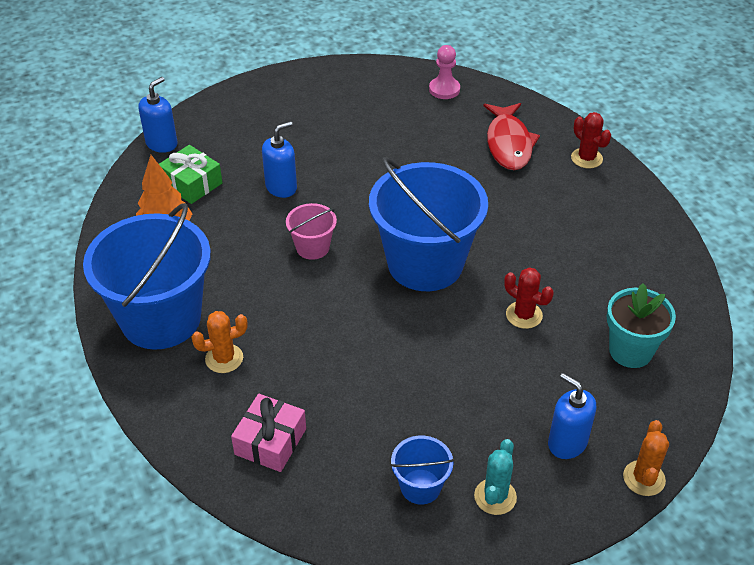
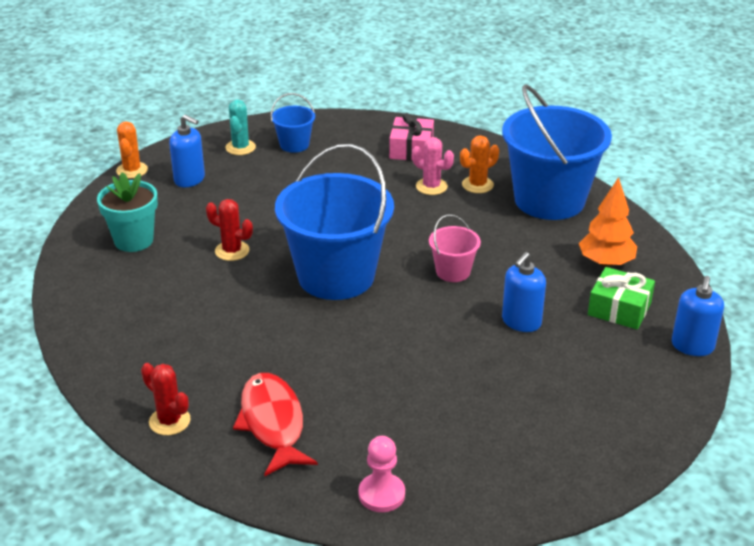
camera: 165 degrees right, 10 degrees down
(278, 367) = (431, 186): none -> pink cactus

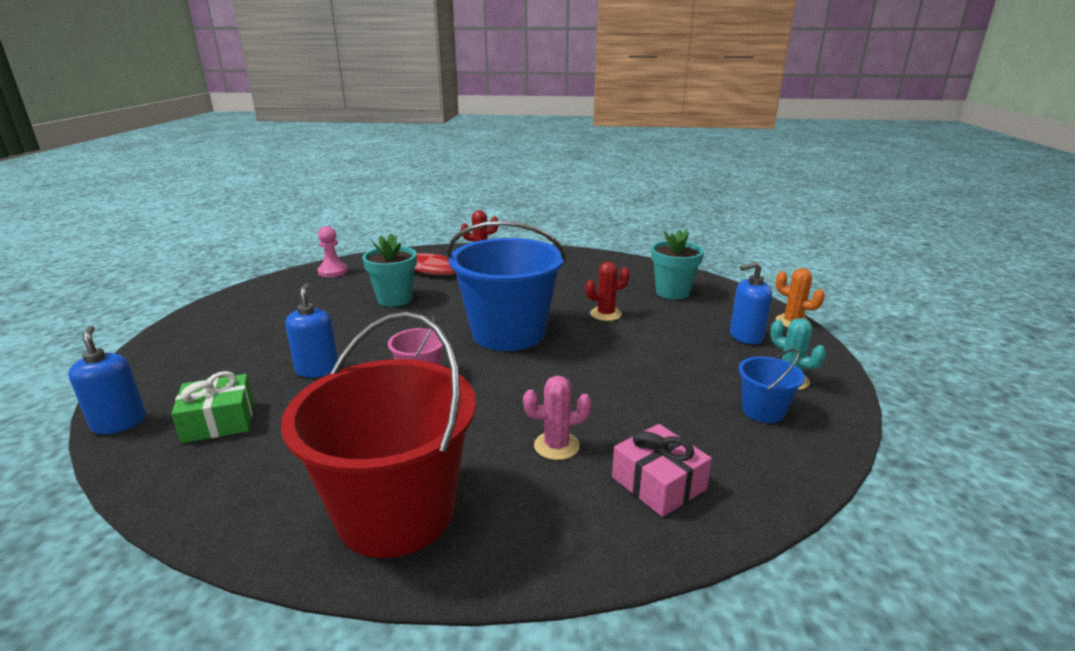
camera: 135 degrees right, 10 degrees down
(372, 383) = (394, 299): none -> turquoise flower pot
(477, 185) = (511, 480): orange cactus -> none
(549, 200) = (396, 513): blue bucket -> red bucket
(606, 263) = (258, 463): orange tree -> none

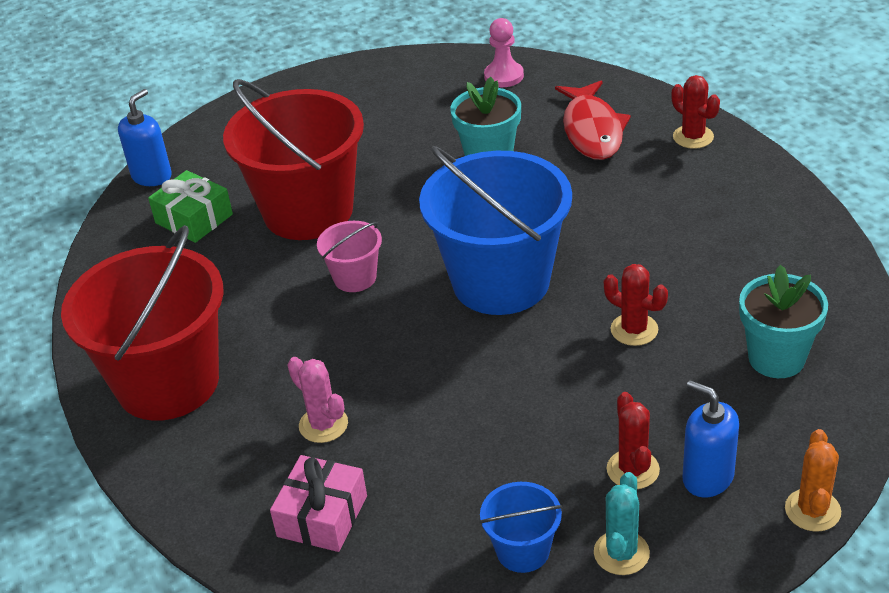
camera: 60 degrees right, 15 degrees up
(317, 370) = (308, 211): blue soap dispenser -> red bucket
(720, 353) = (633, 470): none -> red cactus

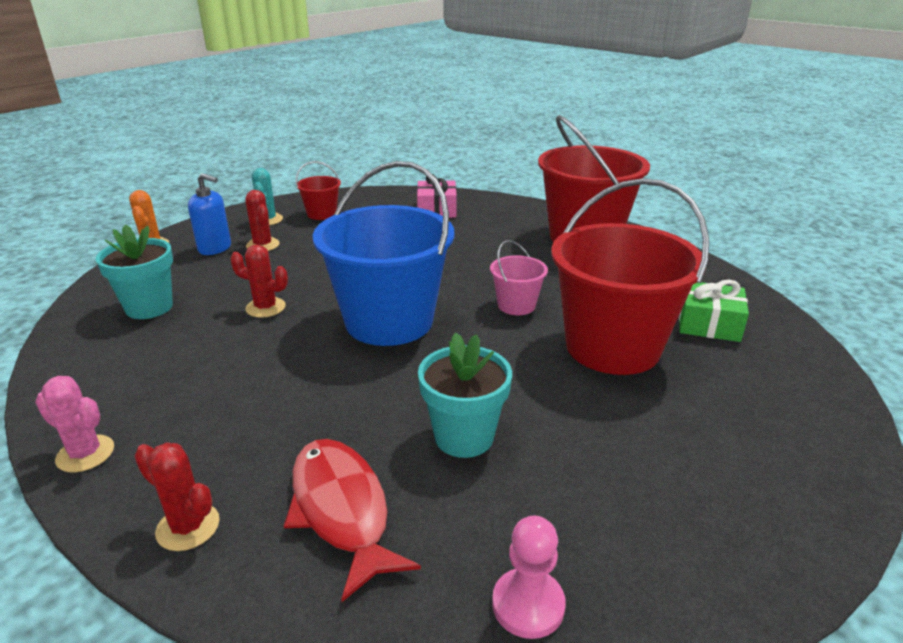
camera: 155 degrees right, 10 degrees down
(152, 176) = (809, 352): blue soap dispenser -> none
(323, 425) = (466, 236): pink cactus -> pink cactus (85, 454)
(523, 550) = (322, 214): blue bucket -> red bucket

